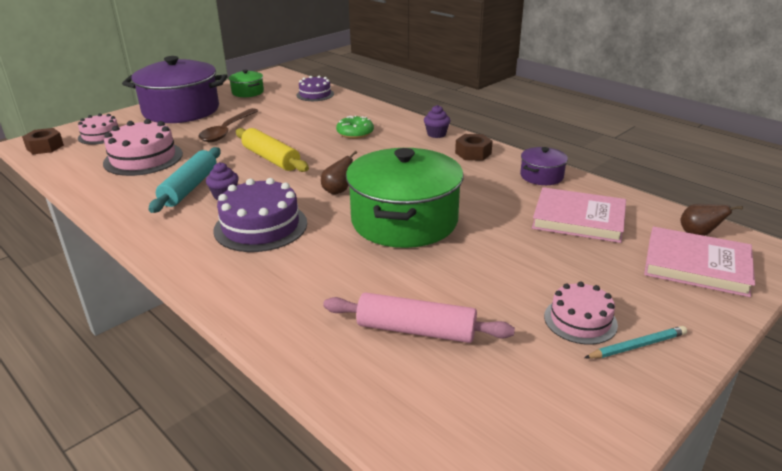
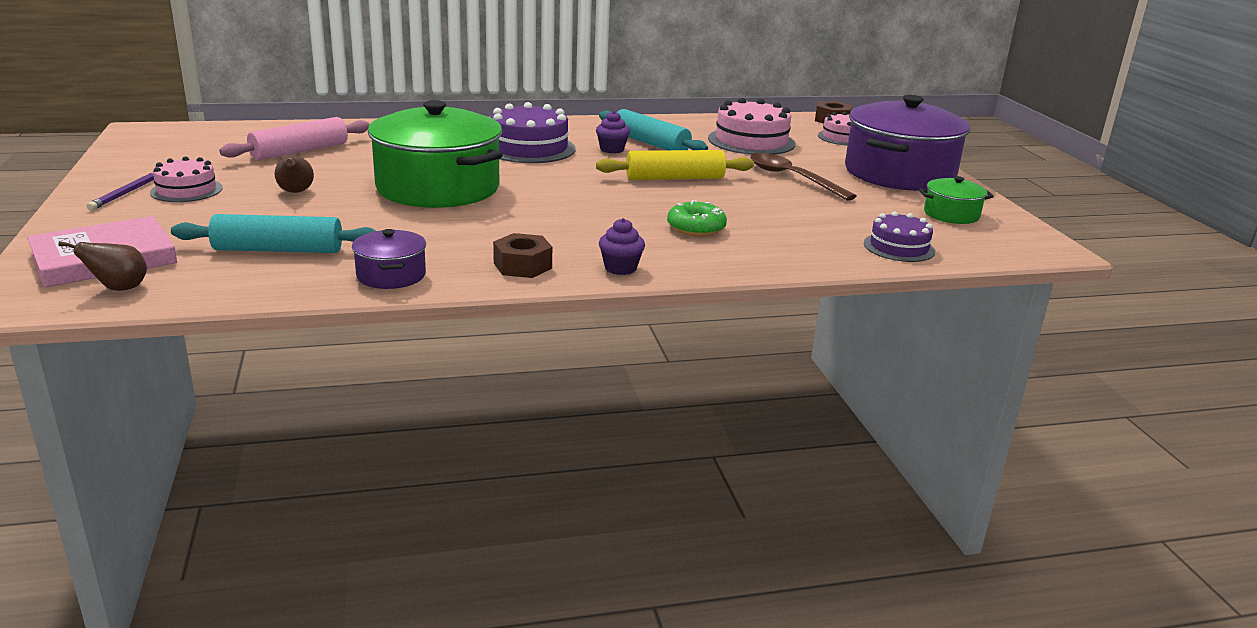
camera: 120 degrees right, 5 degrees down
(338, 191) = (546, 183): brown pear -> brown pear (295, 192)
(578, 219) = (278, 250): pink book -> turquoise rolling pin
(637, 346) = (125, 193): turquoise pencil -> purple pencil

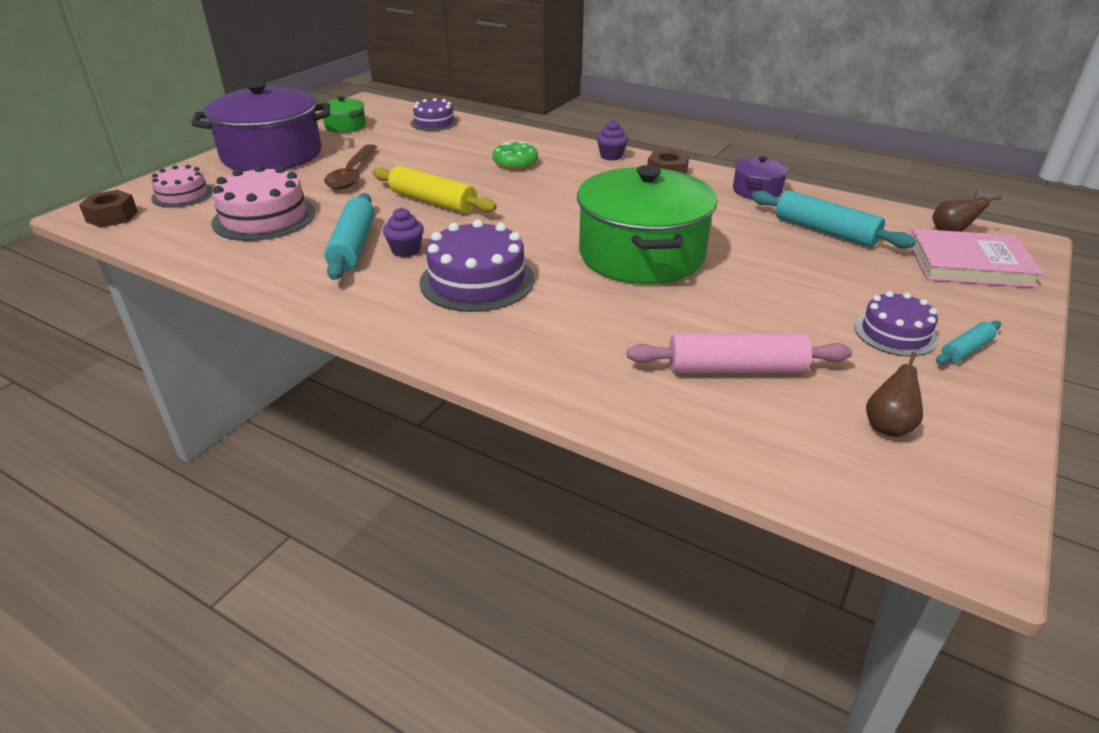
camera: 135 degrees left, 10 degrees up
(125, 193) = (966, 350): purple pencil -> turquoise rolling pin
(186, 190) = (895, 333): pink cake -> purple cake
(295, 192) = (779, 292): brown pear -> brown pear (888, 426)

